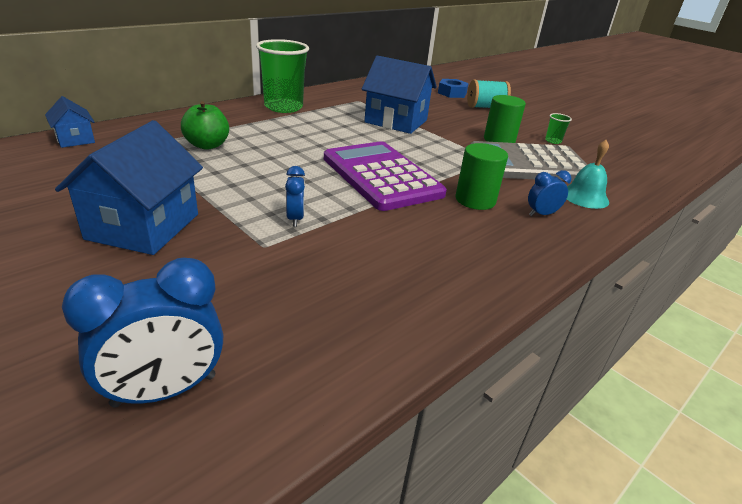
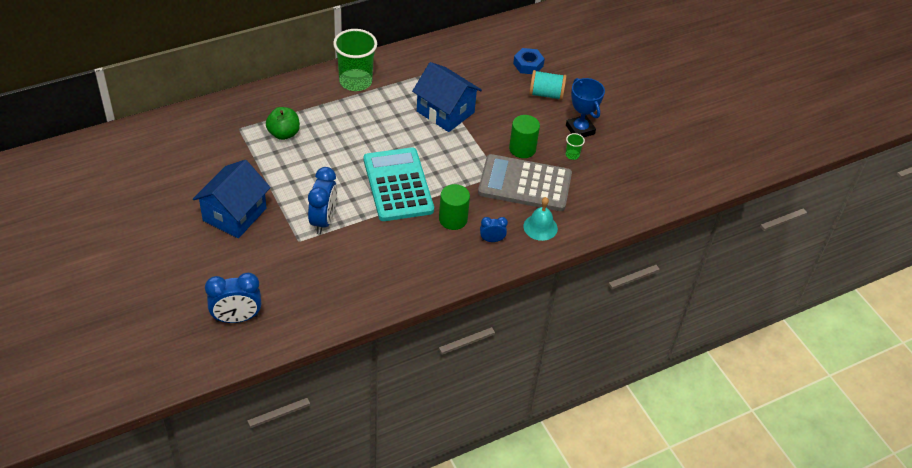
camera: 15 degrees right, 15 degrees up
(75, 139) = (195, 117): blue house -> none
(295, 219) = (323, 220): blue clock -> blue clock, size x1.83
(381, 176) = (398, 185): purple calculator -> turquoise calculator
(541, 125) = (580, 129): none -> blue trophy

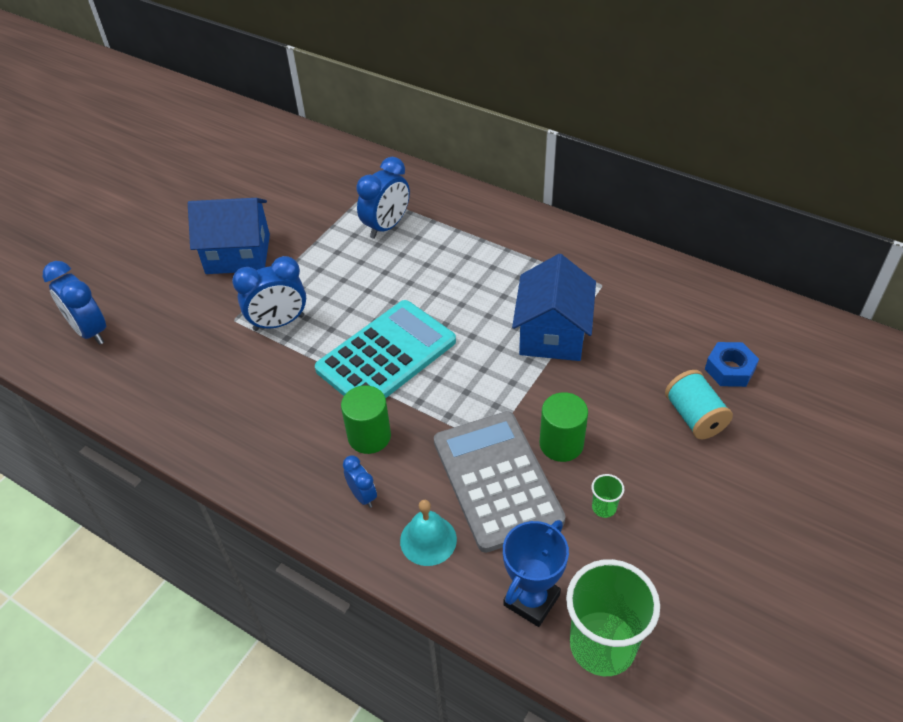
camera: 65 degrees right, 0 degrees up
(283, 133) = (386, 226): green apple -> blue clock
(355, 81) = (523, 235): green cup -> green cup (602, 645)
(580, 129) = (665, 491): blue trophy -> blue trophy (531, 600)

